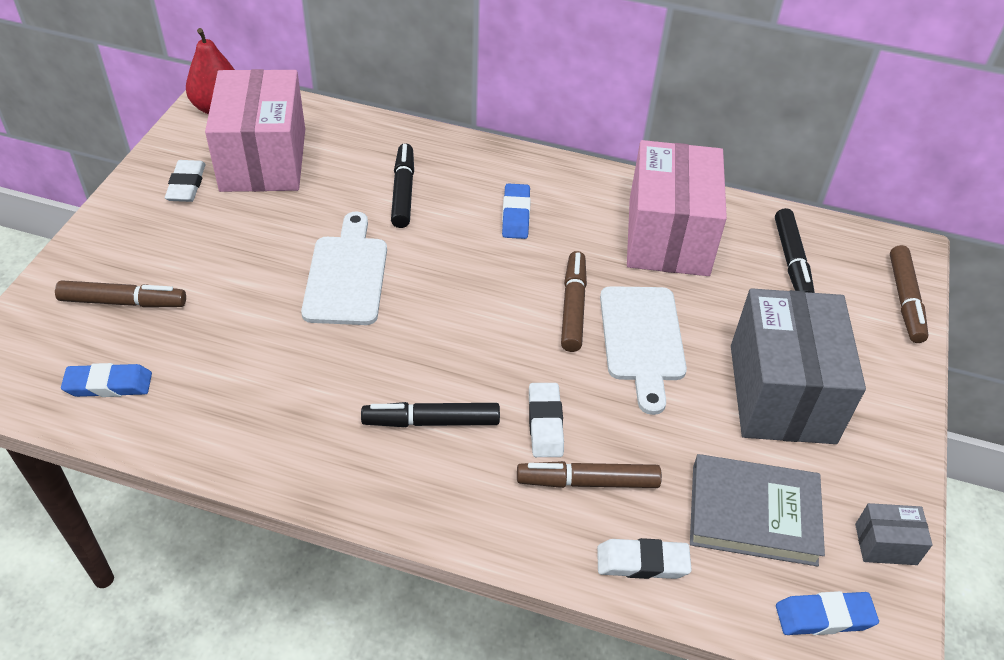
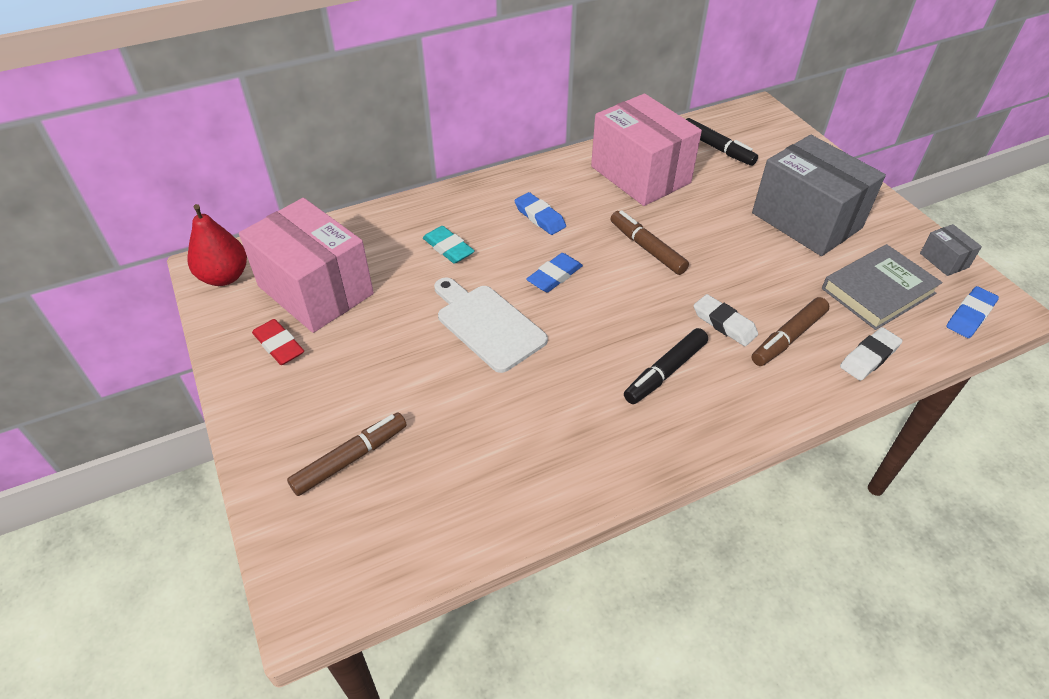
camera: 40 degrees left, 0 degrees up
(109, 384) = (425, 521): blue eraser -> blue eraser (554, 276)
(186, 185) = (279, 345): white eraser -> red eraser
(403, 192) = (448, 248): black marker -> turquoise eraser
(642, 339) = (706, 240): white cutting board -> none
(885, 544) = (944, 260): grey box -> grey box turned 75 degrees counterclockwise
(905, 300) = (792, 135): brown marker -> none

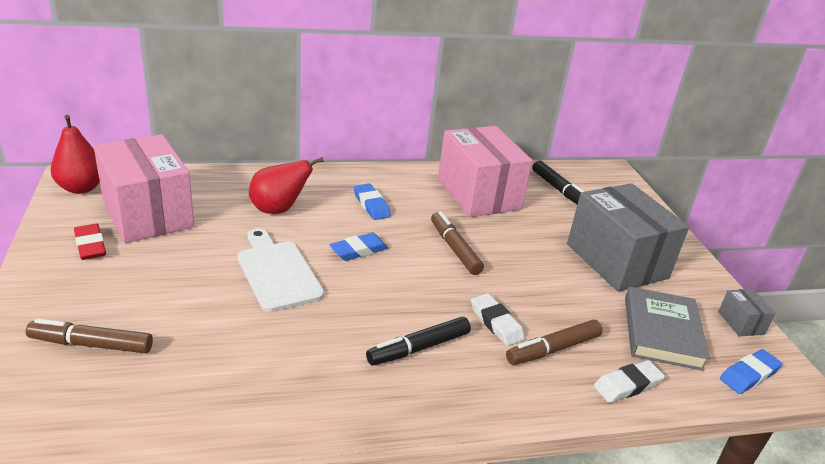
camera: 10 degrees right, 15 degrees down
(350, 458) = (91, 344): brown marker -> brown marker turned 150 degrees counterclockwise
(448, 248) = (278, 209): turquoise eraser -> red pear
(878, 291) = (661, 332): grey book -> grey book turned 60 degrees counterclockwise

